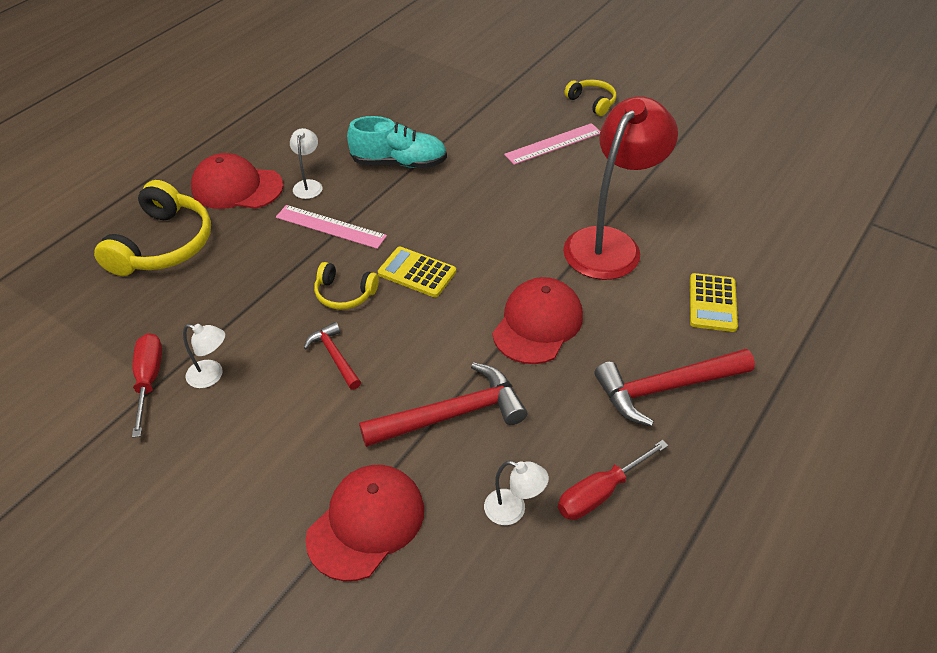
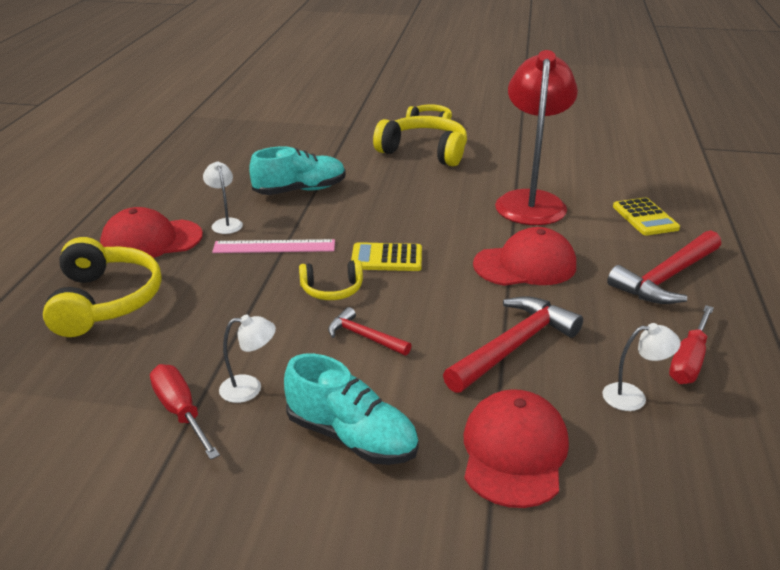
camera: 25 degrees left, 15 degrees down
(253, 455) = (352, 437): none -> turquoise shoe
(537, 324) = (525, 265): red cap -> red cap turned 75 degrees clockwise
(553, 144) = (424, 152): pink ruler -> yellow headphones

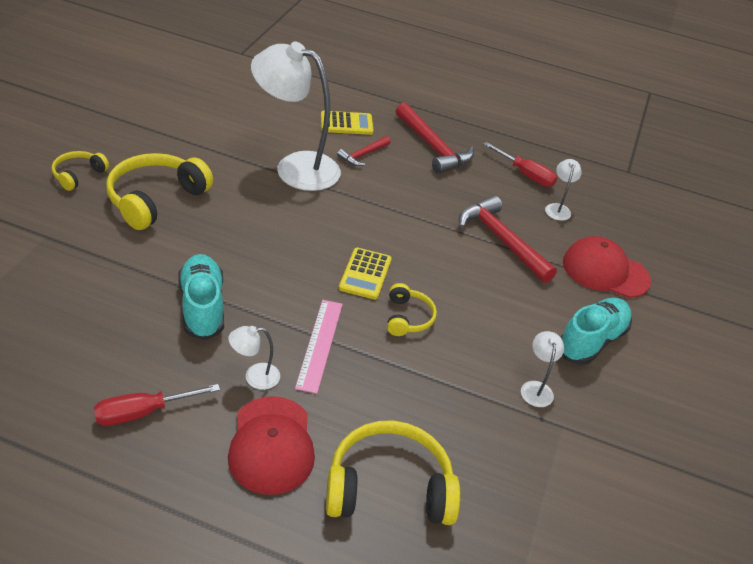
camera: 85 degrees left, 10 degrees up
(180, 411) = (561, 433): red screwdriver -> red screwdriver (142, 413)
(364, 337) = (479, 312): red hammer -> red hammer (363, 155)
(525, 265) = (398, 203): red cap -> none
(531, 201) = (295, 167): red lamp -> white lamp

